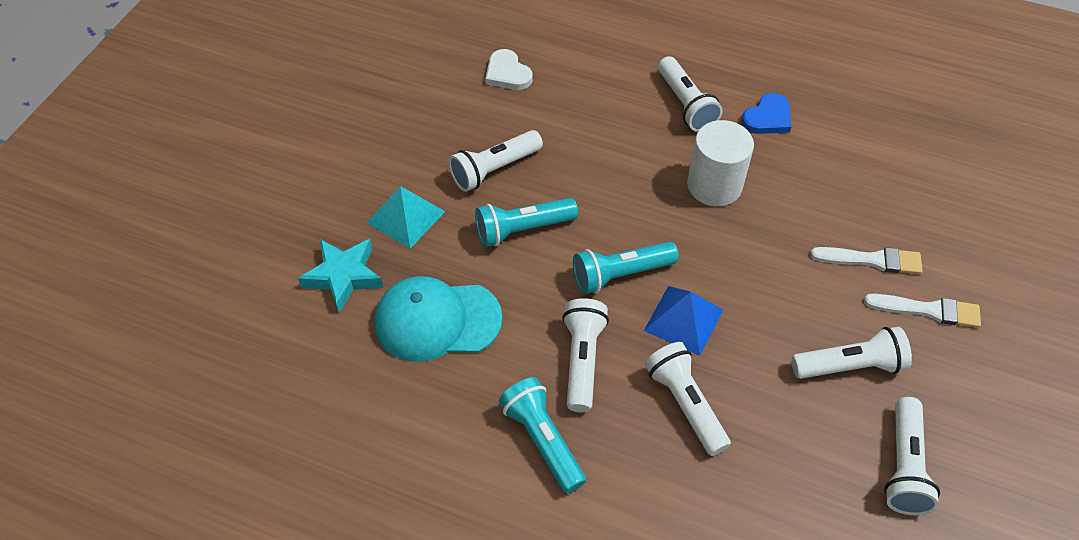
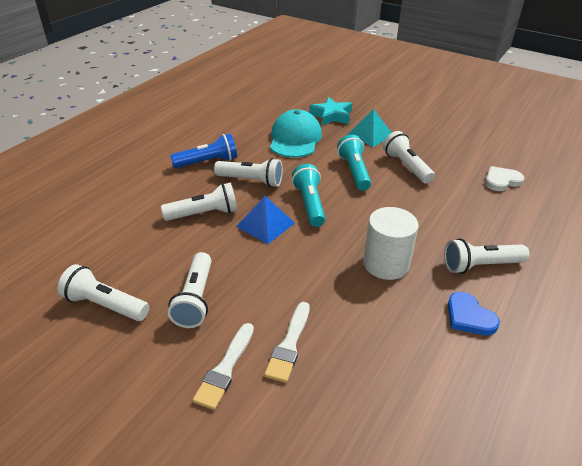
camera: 100 degrees right, 15 degrees down
(542, 440) = (208, 162): turquoise flashlight -> blue flashlight

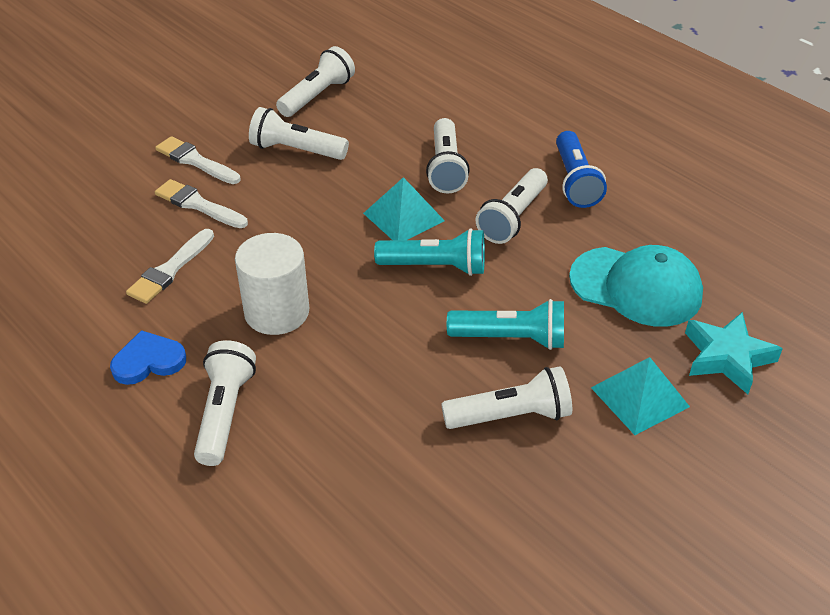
camera: 105 degrees right, 5 degrees up
(265, 224) = (404, 217): blue pyramid -> turquoise pyramid
(375, 336) = (170, 269): none -> white brush
(501, 181) = (423, 553): white heart -> none

